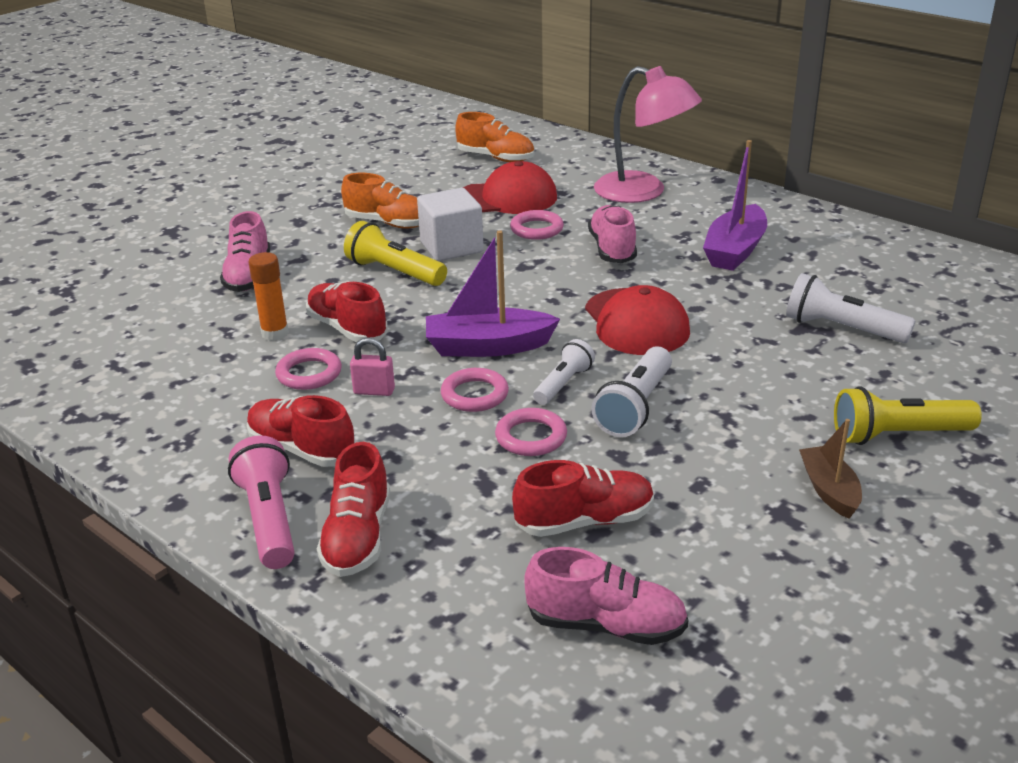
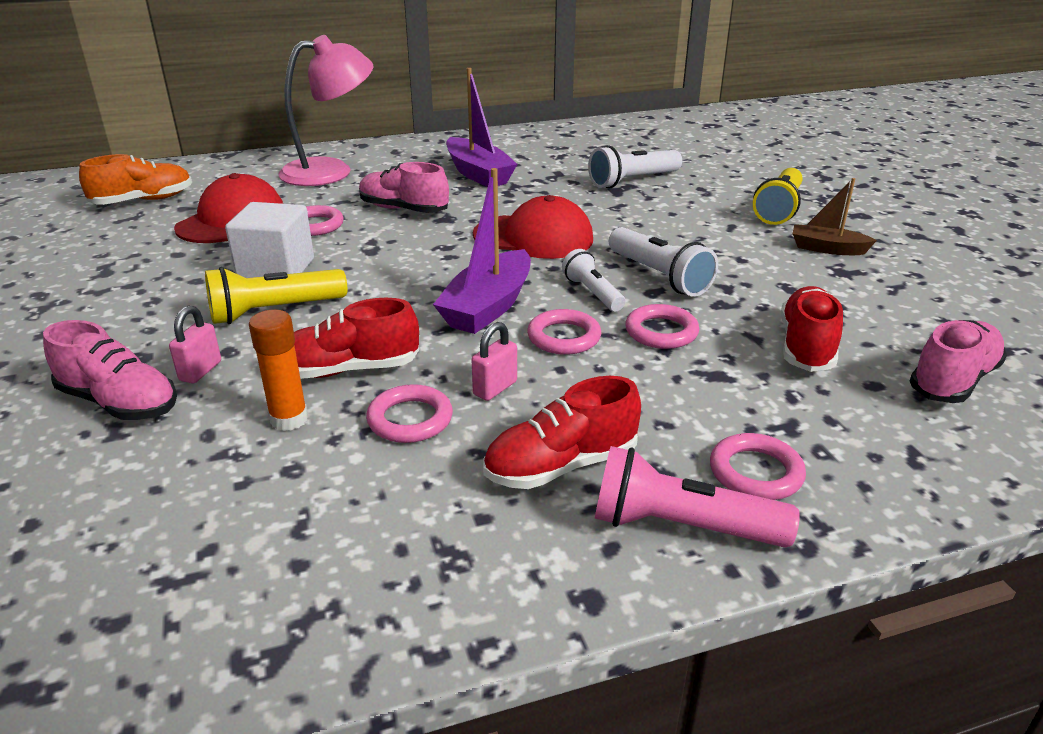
camera: 60 degrees left, 0 degrees up
(301, 283) = (200, 371): none -> pink padlock
(358, 537) = (755, 472): red shoe -> pink ring
(388, 223) = (165, 285): orange shoe -> none

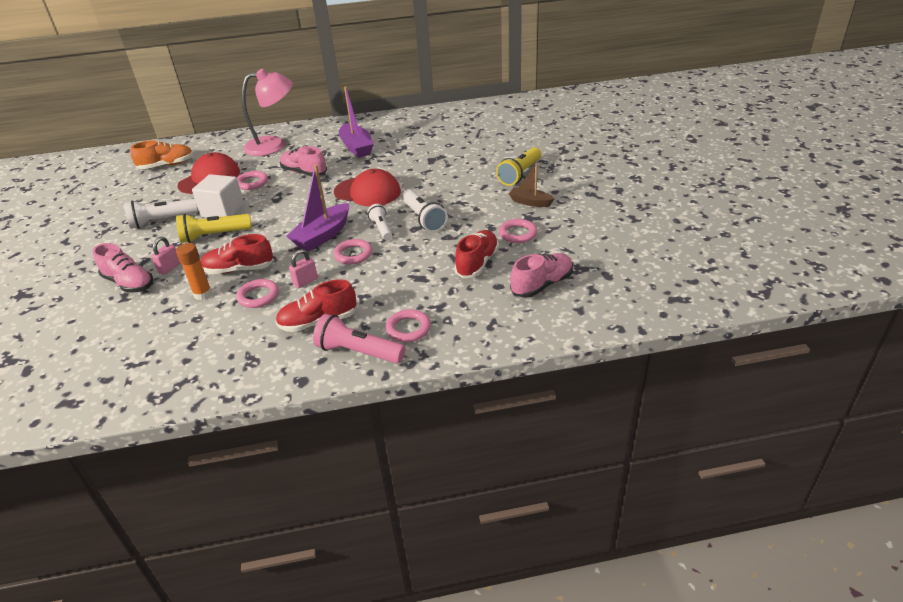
camera: 10 degrees right, 5 degrees up
(632, 181) = (444, 153): white flashlight -> white flashlight (162, 221)
(661, 332) = (405, 252): pink ring -> pink ring (517, 234)

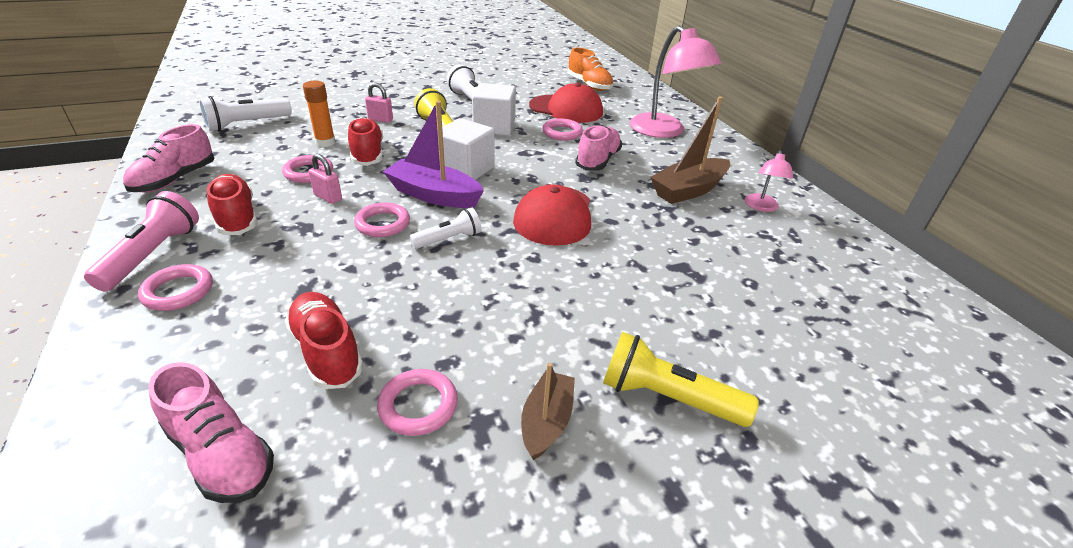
camera: 75 degrees right, 0 degrees up
(129, 283) = (359, 107): pink shoe -> pink shoe (175, 180)
(291, 223) = (465, 169): none -> white cube
(357, 147) = (689, 190): purple boat -> brown boat
(384, 130) = (761, 207): none -> pink lamp
(423, 219) = (476, 277): white flashlight -> white flashlight (247, 124)
(477, 263) = (327, 352): red shoe -> red shoe turned 135 degrees counterclockwise

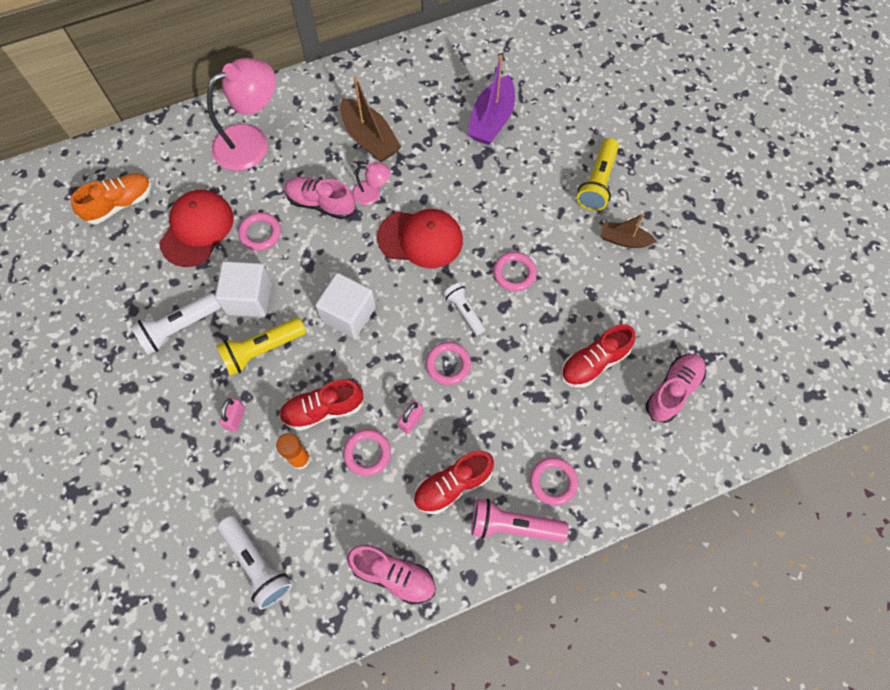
camera: 90 degrees left, 30 degrees up
(418, 405) = (625, 303): pink ring -> pink ring (514, 273)
(434, 195) = (398, 333): purple boat -> purple boat (491, 120)
(761, 207) = (391, 94): pink lamp -> pink lamp (372, 194)

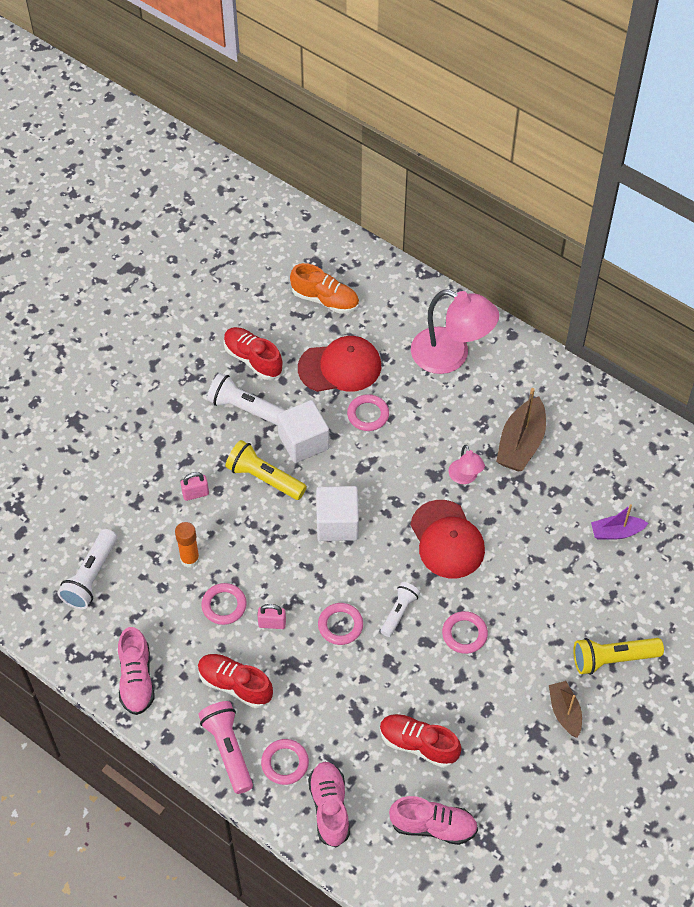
camera: 60 degrees right, 10 degrees down
(321, 203) = (428, 443): pink shoe -> pink shoe (329, 807)
(323, 409) = (241, 552): red shoe -> red shoe (253, 359)
(491, 120) = (616, 532): purple boat -> purple boat, size x0.62

